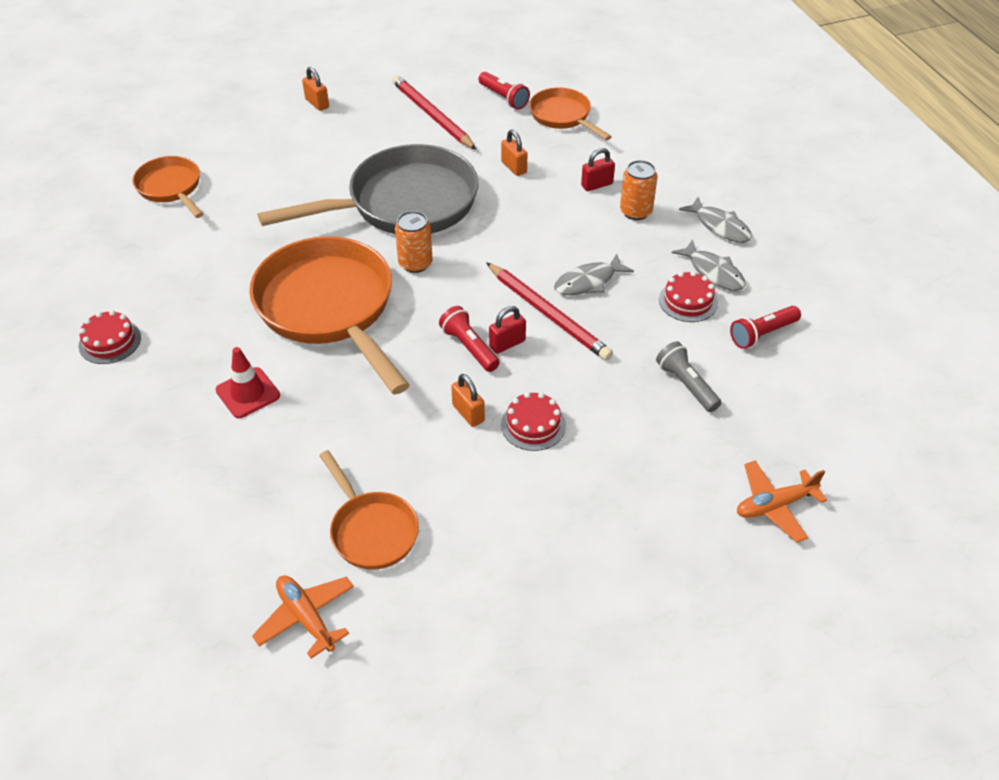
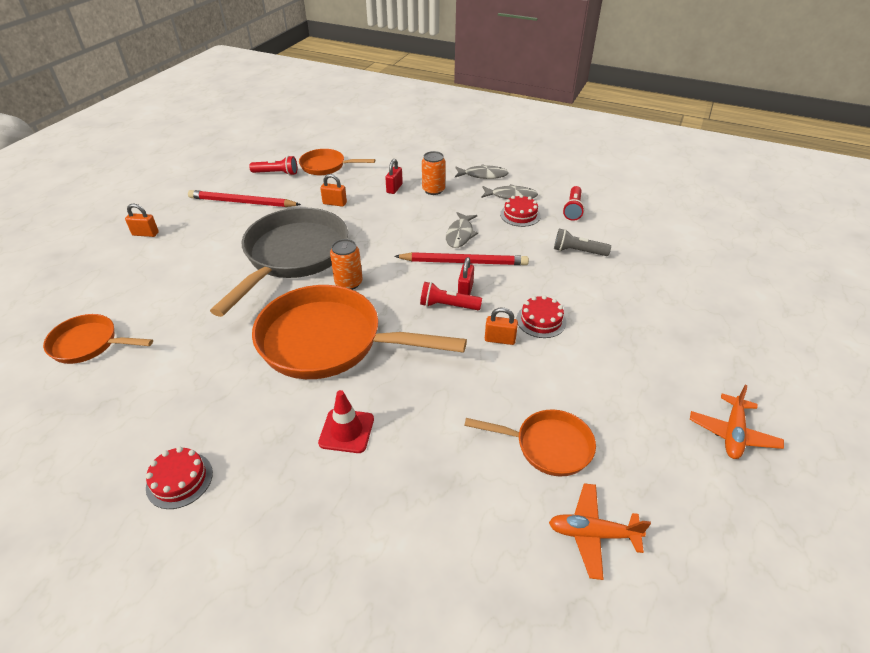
camera: 45 degrees left, 5 degrees down
(775, 505) = (693, 277): orange plane -> orange plane (732, 433)

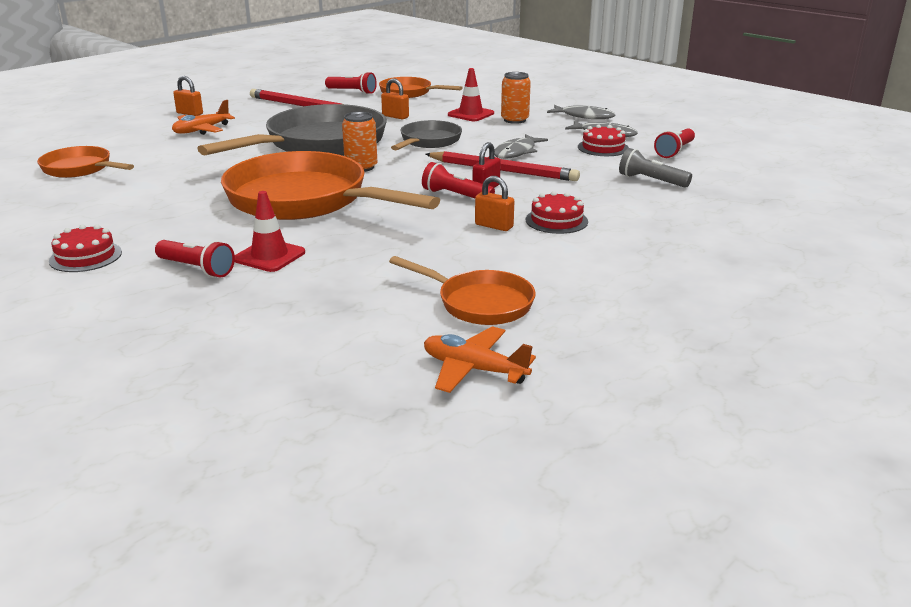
camera: 20 degrees right, 15 degrees down
(294, 468) = (196, 269): none -> red flashlight
(382, 234) = (428, 141): none -> grey pan
(394, 188) = (470, 114): red padlock -> red traffic cone
(732, 433) = (727, 336): orange plane -> orange plane (202, 130)

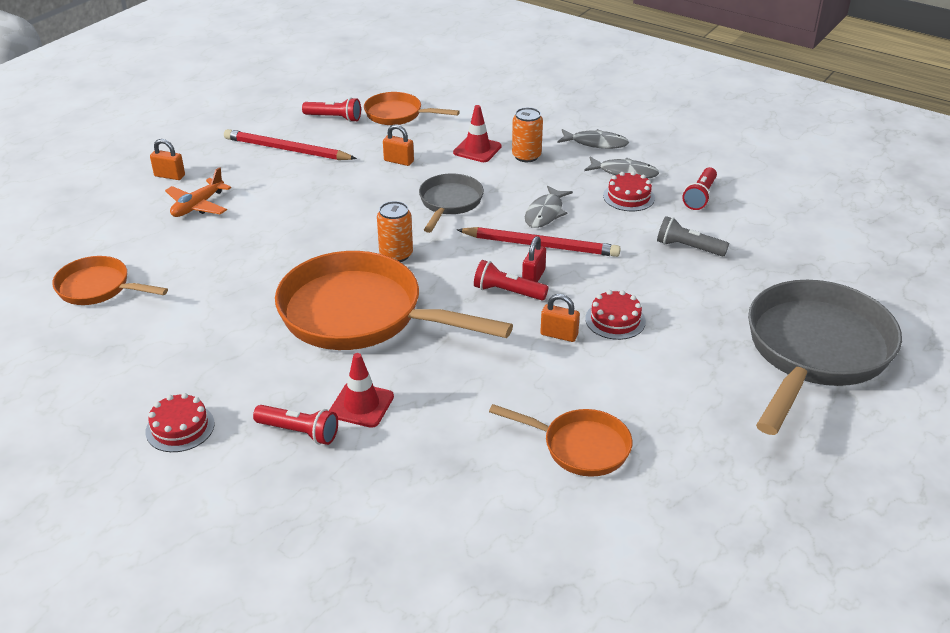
camera: 10 degrees left, 10 degrees up
(319, 144) = (336, 218): grey pan -> grey pan (815, 352)
(474, 369) = (602, 532): orange plane -> none

